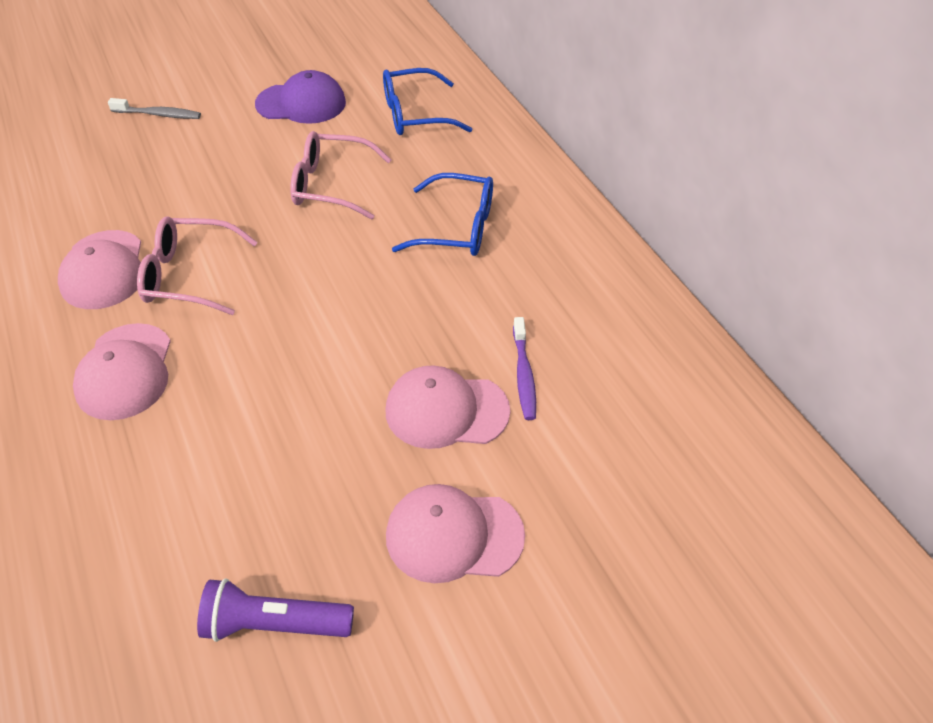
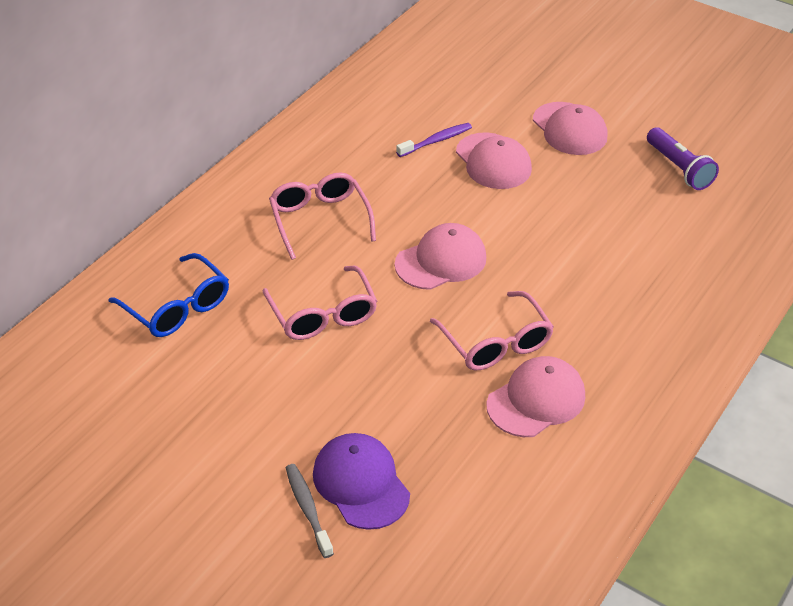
camera: 120 degrees left, 5 degrees down
(125, 372) = (607, 321): pink cap -> pink cap (441, 261)
(301, 103) = (211, 400): purple cap -> purple cap (361, 483)
(456, 228) = (320, 220): blue glasses -> pink glasses

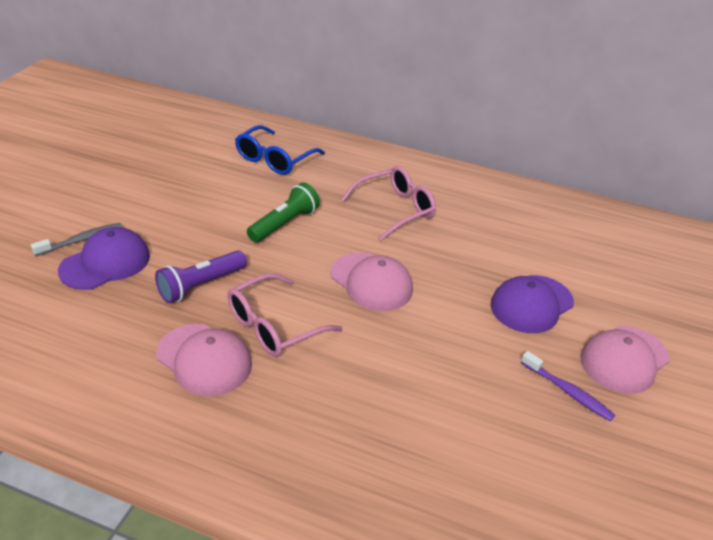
camera: 75 degrees right, 5 degrees down
(322, 314) = (285, 224): pink glasses -> green flashlight
(436, 141) = (538, 263): purple toothbrush -> purple toothbrush (568, 391)
(493, 161) = (531, 304): pink cap -> purple cap
(679, 168) = (617, 468): purple flashlight -> purple flashlight (200, 285)

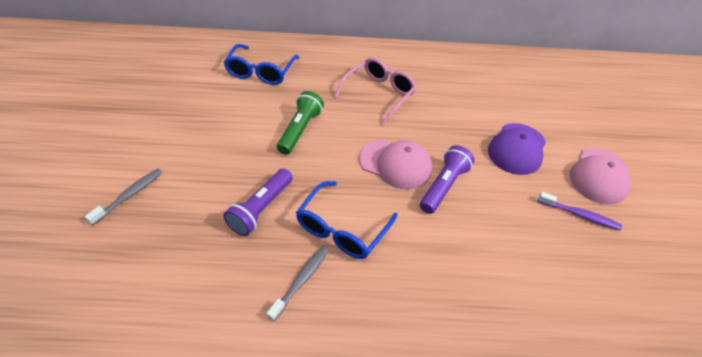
camera: 20 degrees left, 10 degrees up
(105, 263) = (164, 212): purple cap -> none
(204, 359) = (301, 280): pink cap -> grey toothbrush
(274, 326) = (342, 228): pink glasses -> blue glasses
(415, 317) = (444, 186): none -> purple flashlight

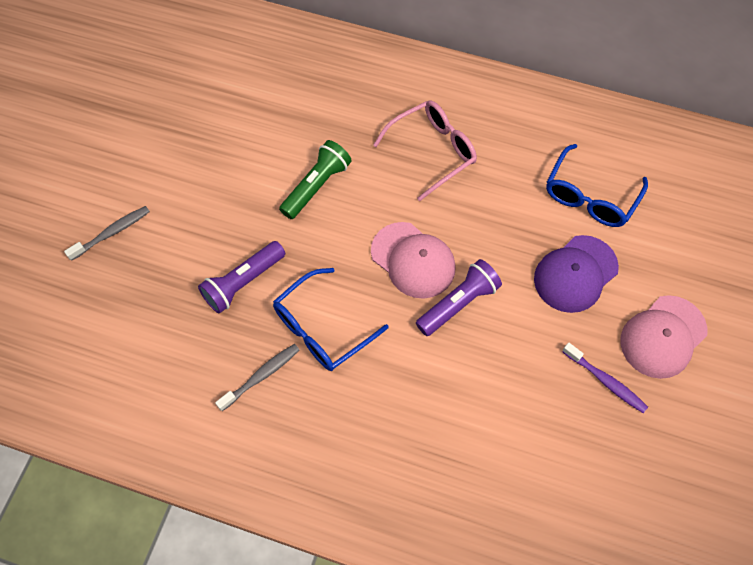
camera: 20 degrees right, 15 degrees up
(261, 72) = (294, 85): blue glasses -> blue glasses (590, 196)

